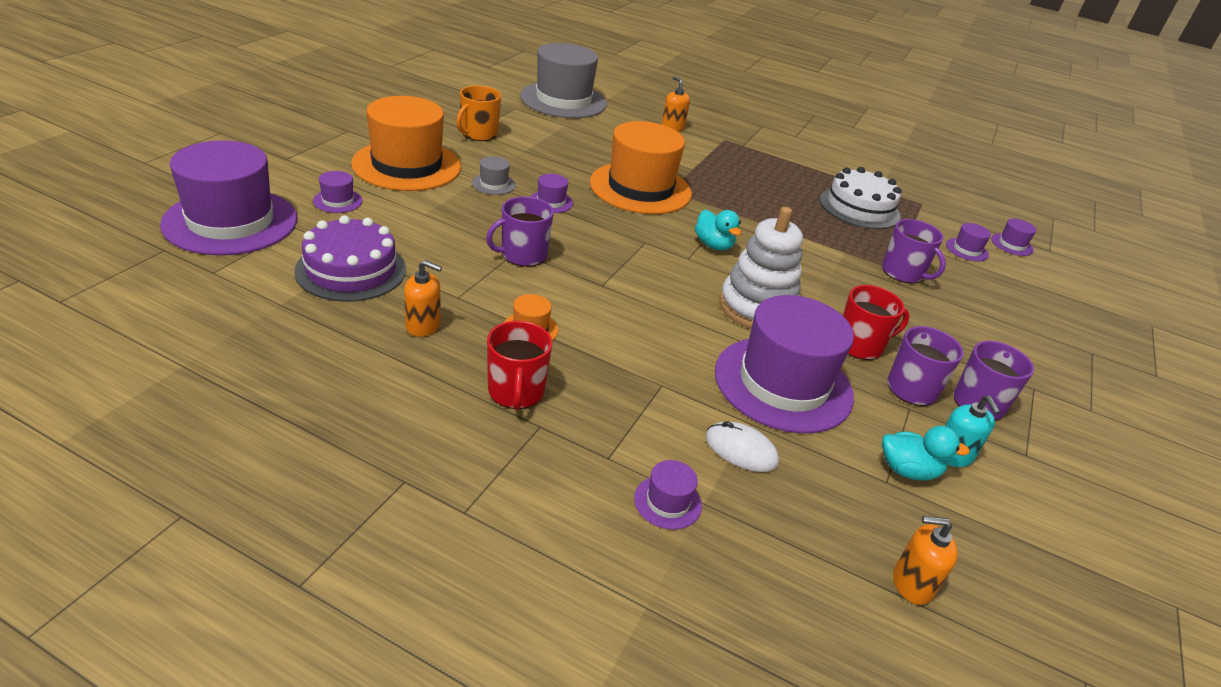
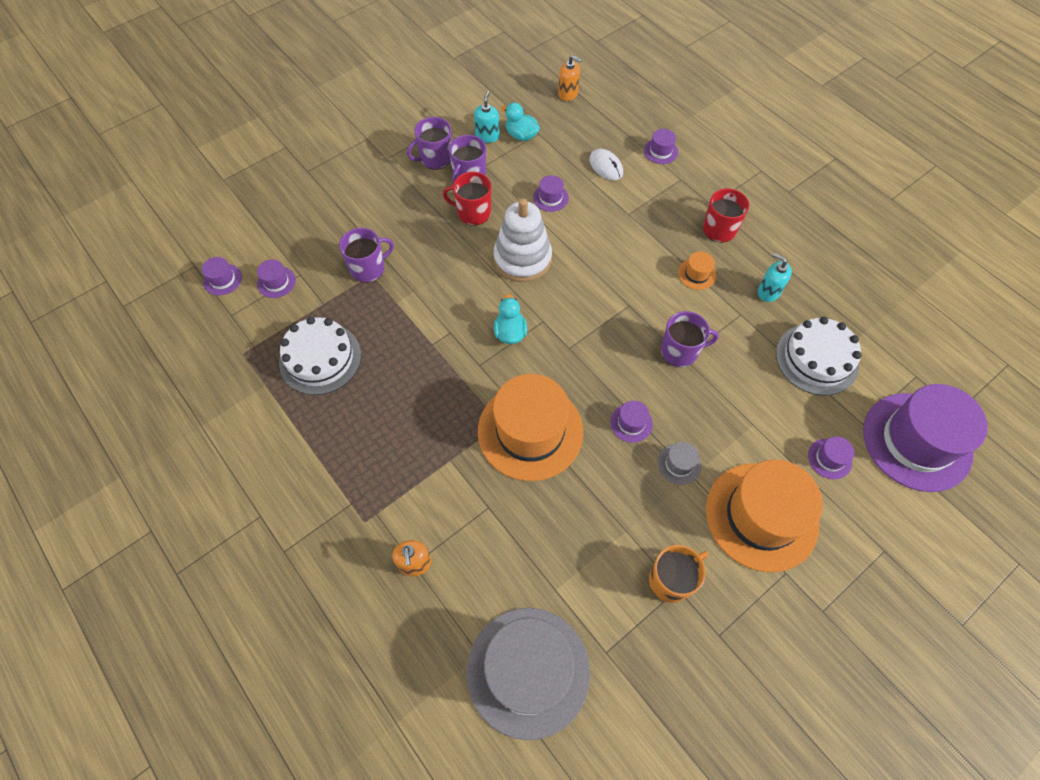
camera: 150 degrees left, 25 degrees up
(351, 270) = (816, 359): purple cake -> white cake
(423, 326) = (768, 292): orange soap dispenser -> turquoise soap dispenser
(783, 383) = (550, 198): purple hat -> purple hat, size x0.40
(903, 273) = (368, 268): purple mug -> purple mug turned 75 degrees clockwise

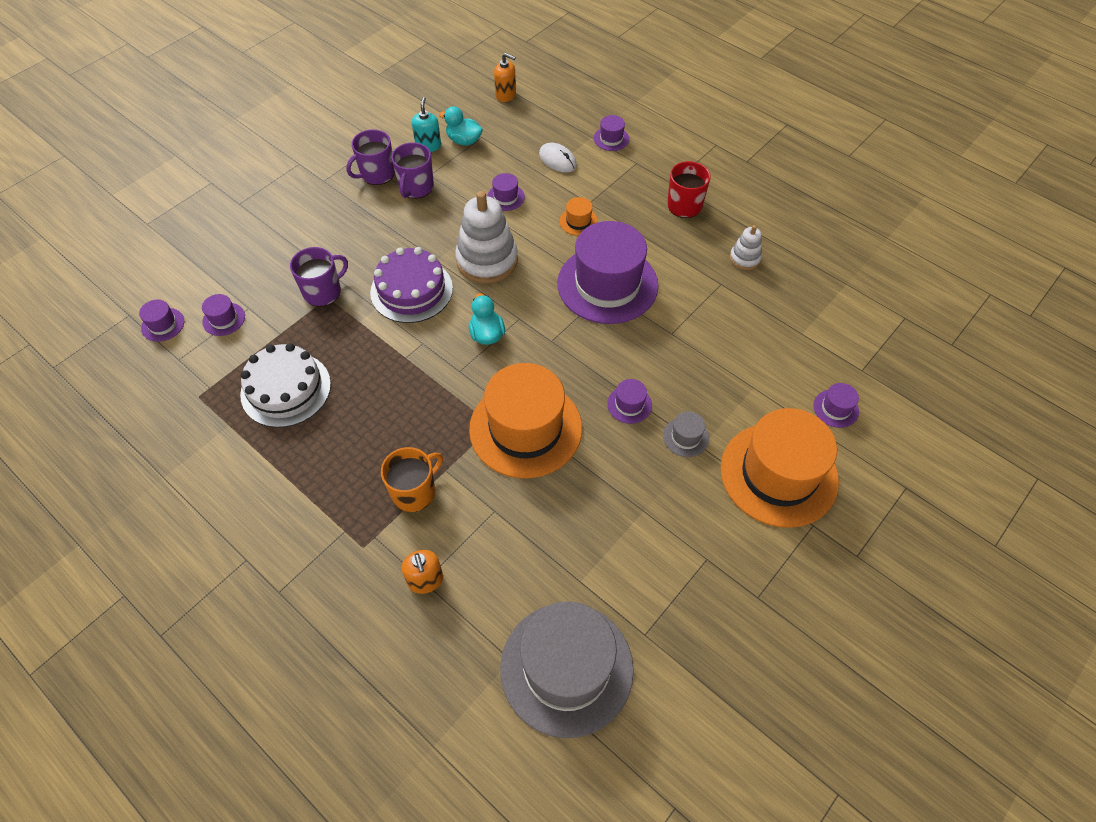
camera: 10 degrees left, 5 degrees down
(448, 278) = (411, 290): none -> purple cake
(473, 213) = (426, 222): red mug -> none
(671, 580) = (699, 551): orange mug -> orange mug (414, 491)
(680, 351) = (666, 327): purple mug -> none
(697, 274) = (669, 251): orange hat -> orange hat (578, 221)
(768, 292) = (745, 258): turquoise soap dispenser -> white stacking toy
(816, 359) = (804, 315): white cake -> none
(917, 441) = (917, 379): purple hat -> purple hat (607, 284)

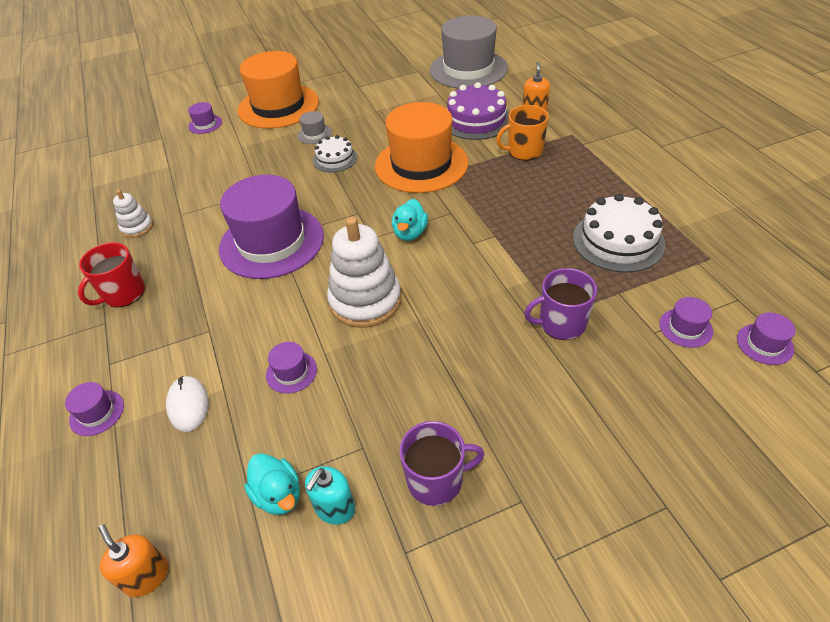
camera: 150 degrees left, 10 degrees down
(411, 290) = (461, 294): purple cake -> purple cake (476, 120)
(416, 187) = (392, 431): purple mug -> none
(578, 221) = (240, 312): orange hat -> none
(629, 404) = (335, 159): purple hat -> white cake

